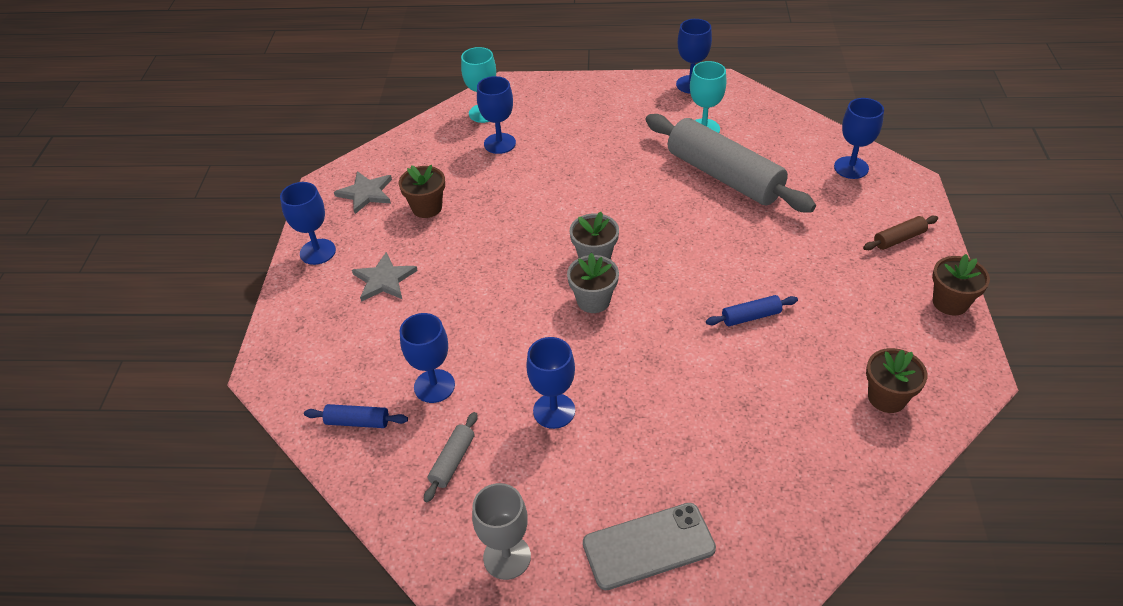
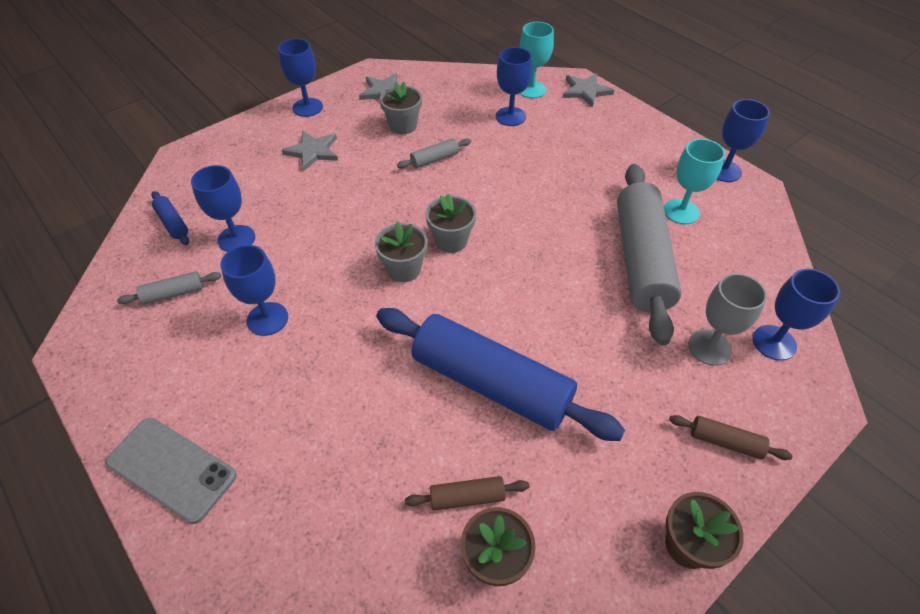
camera: 45 degrees right, 5 degrees up
(427, 208) = (403, 126): brown flower pot -> grey flower pot
(493, 213) = (434, 159): none -> grey rolling pin
(507, 557) = (103, 382): grey goblet -> grey goblet (709, 347)
(525, 88) = (585, 91): none -> grey star
(751, 316) = (491, 383): blue rolling pin -> blue rolling pin, size x2.45
(829, 384) = (467, 497): none -> brown rolling pin

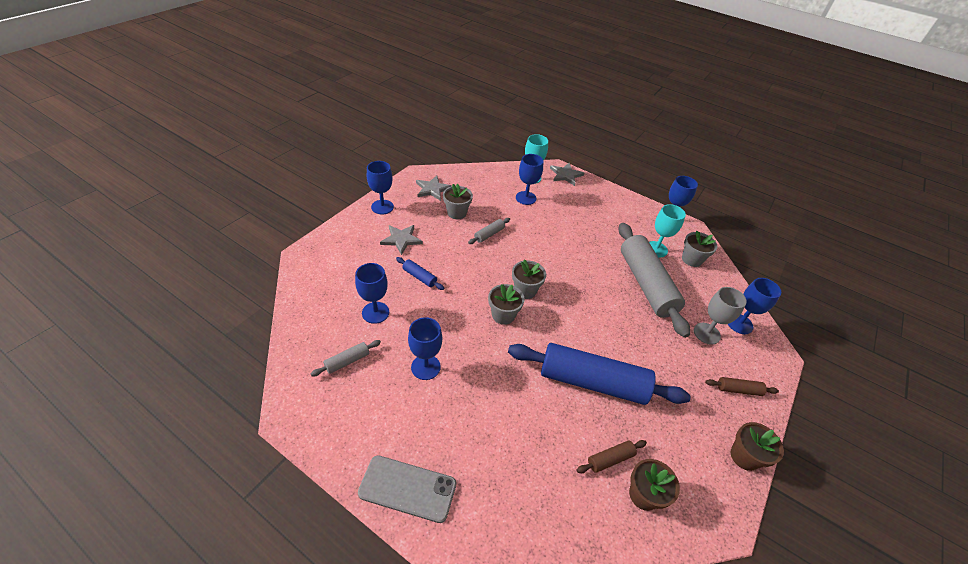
camera: 20 degrees left, 5 degrees down
(173, 223) = (321, 308): blue rolling pin -> blue rolling pin (419, 277)
(735, 234) = (691, 259): none -> grey flower pot

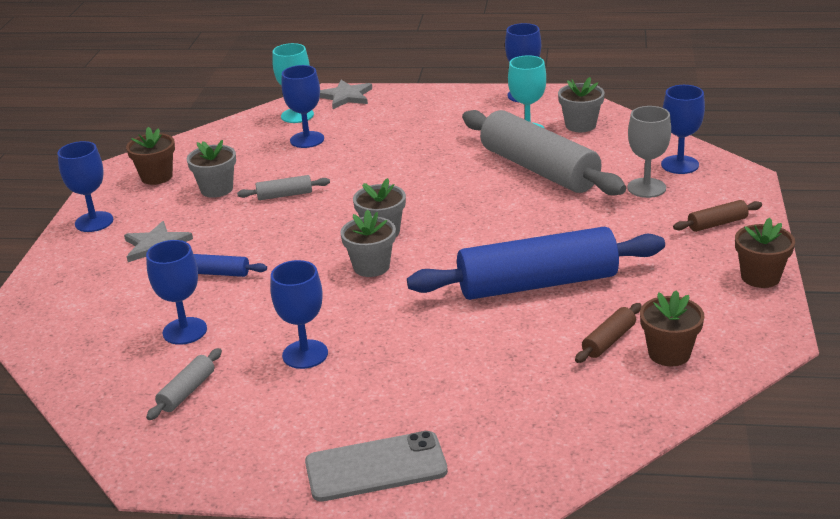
camera: 20 degrees left, 15 degrees down
(432, 189) = (156, 177): grey star -> brown flower pot
(489, 234) = (284, 195): grey rolling pin -> grey rolling pin turned 60 degrees clockwise

